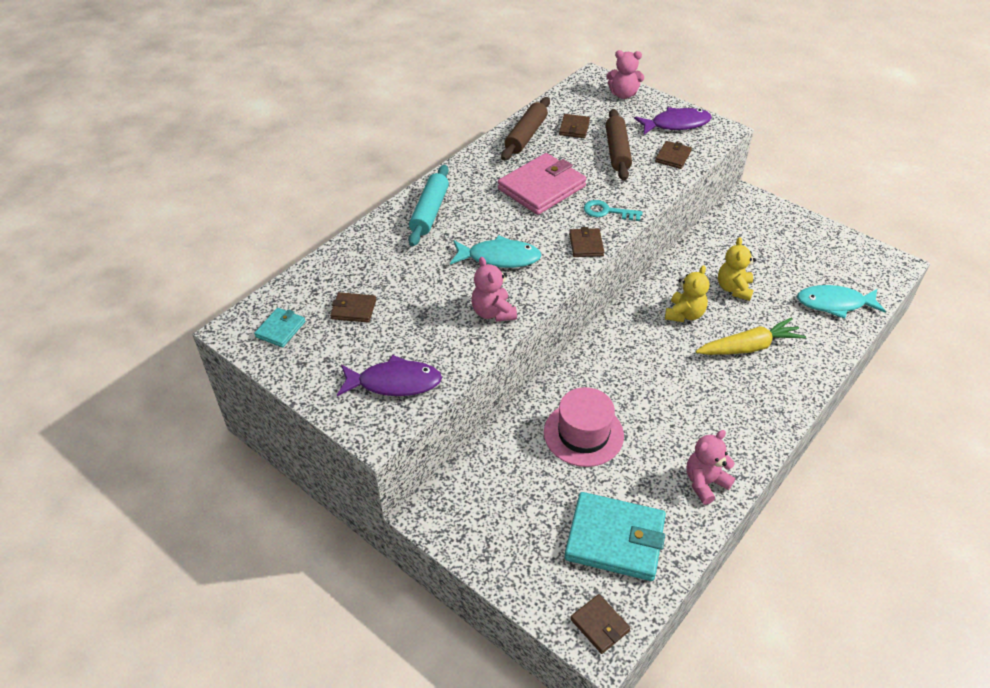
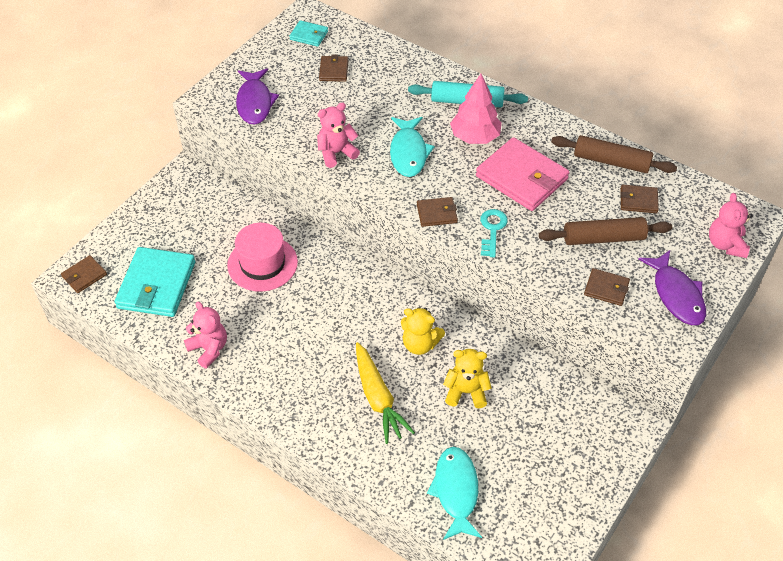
camera: 85 degrees right, 5 degrees up
(482, 211) = (475, 137): none -> pink tree

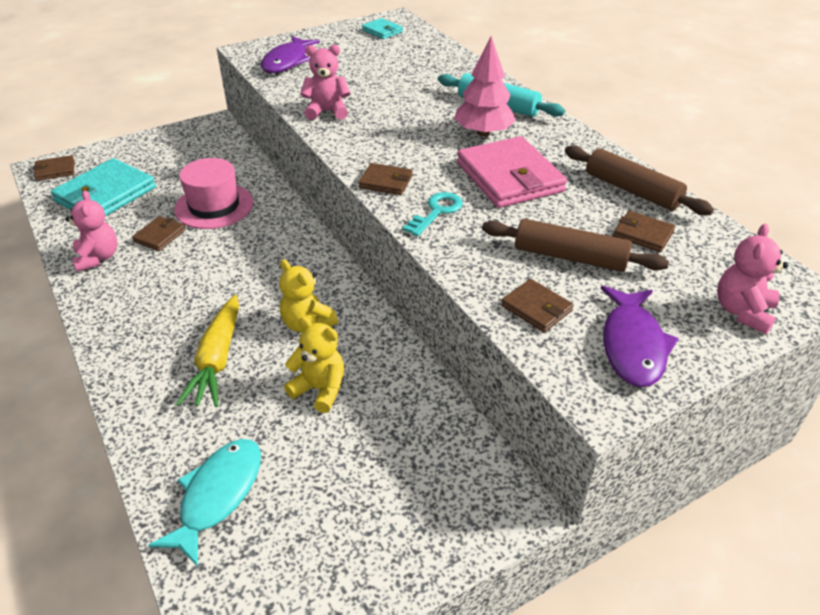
camera: 25 degrees right, 10 degrees down
(333, 70) = (382, 57): brown wallet -> brown wallet (160, 236)
(408, 153) = (400, 128): turquoise fish -> none

